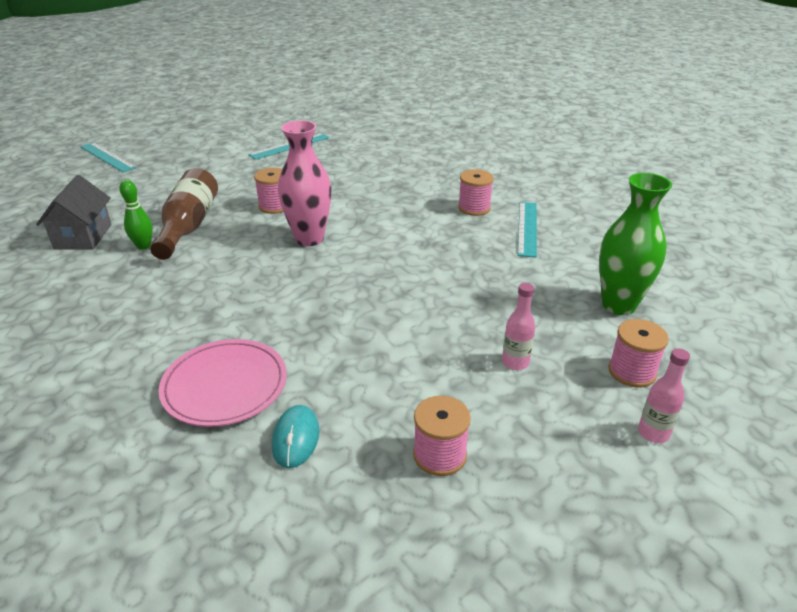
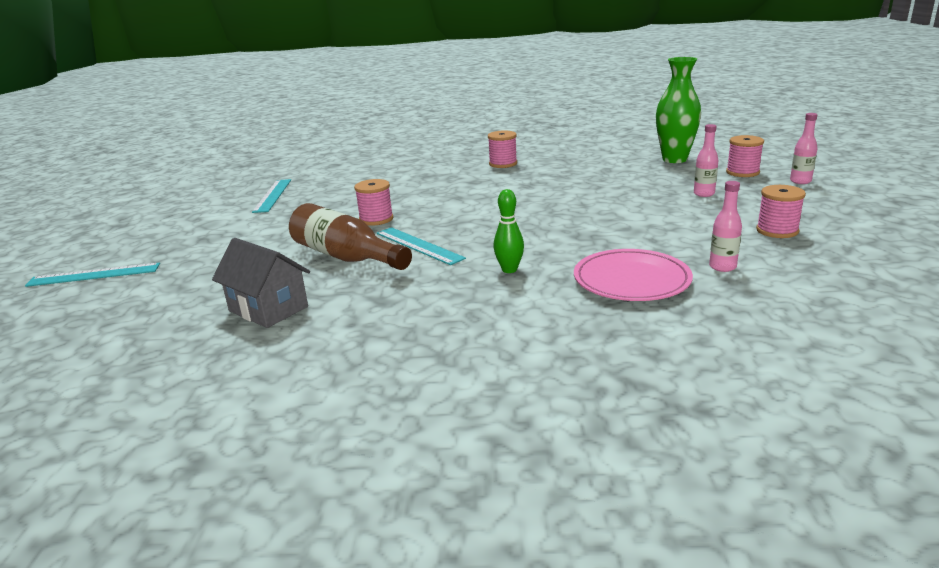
camera: 50 degrees left, 10 degrees down
(143, 246) = (347, 282): green bowling pin -> green bowling pin (509, 270)
(295, 438) = (722, 267): turquoise mouse -> pink bottle
(309, 238) = (456, 217): pink vase -> none
(527, 228) = (554, 158): turquoise ruler -> turquoise ruler (418, 245)

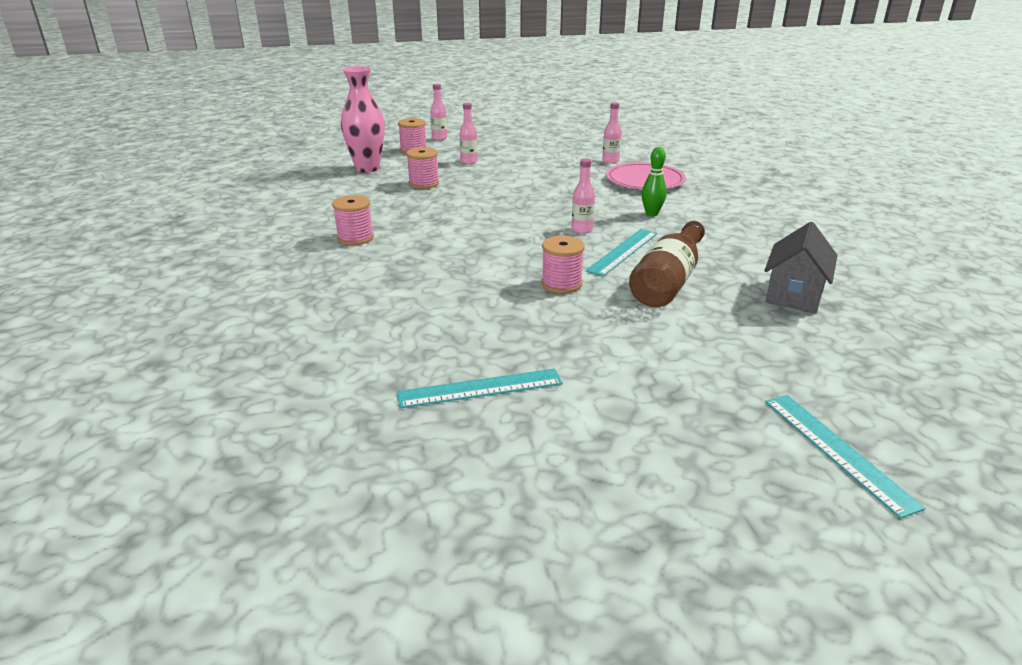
camera: 105 degrees left, 5 degrees up
(479, 233) = (582, 230): none -> pink bottle
(674, 159) = (367, 168): green vase -> pink vase
(777, 231) = (543, 148): pink spool -> pink spool (424, 183)

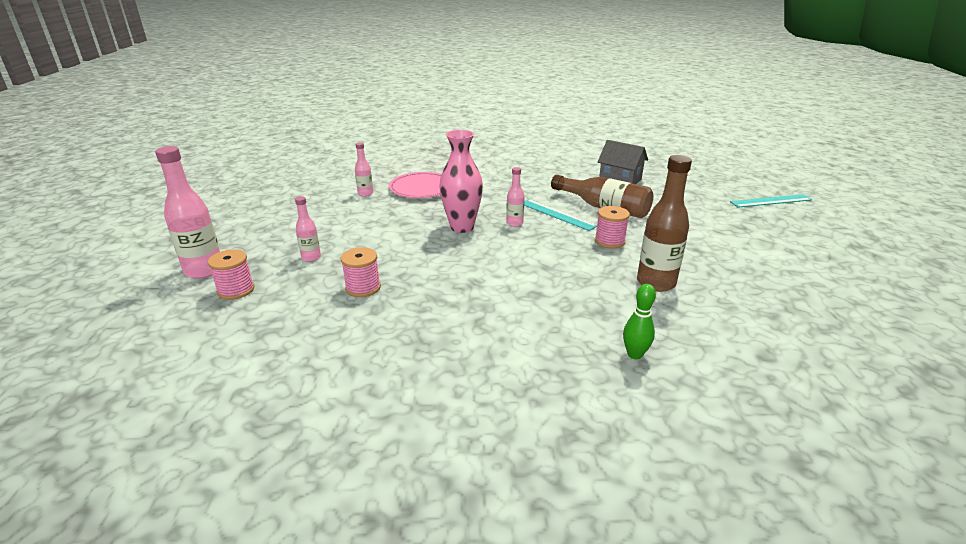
camera: 80 degrees left, 0 degrees up
(355, 238) = (505, 334): pink spool -> none
(367, 168) = (279, 326): pink vase -> pink vase (462, 227)
(439, 138) = (204, 270): pink bottle -> pink bottle, size x1.87
(461, 310) = (656, 283): none -> brown bottle
(480, 388) = (761, 283): turquoise ruler -> none
(651, 213) = (490, 196): green bowling pin -> green bowling pin (634, 354)

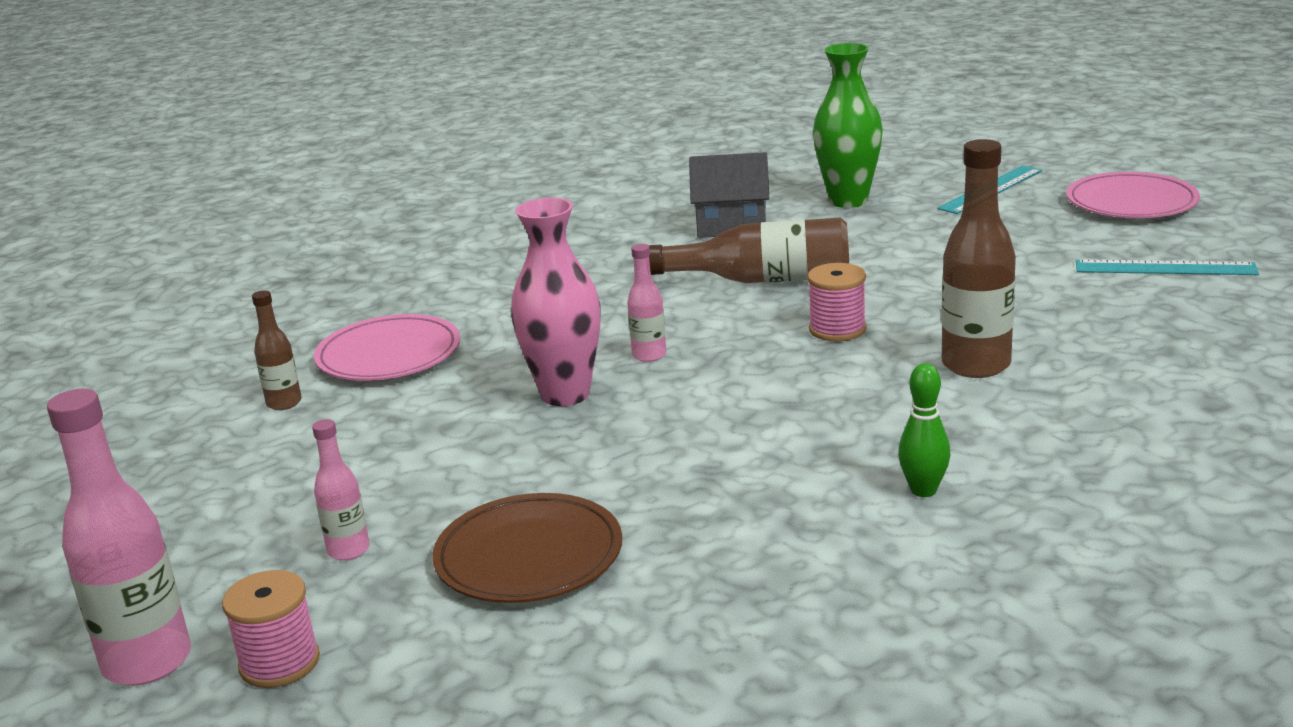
camera: 30 degrees left, 5 degrees down
(363, 288) = (529, 556): pink spool -> brown plate
(365, 194) = (284, 403): pink bottle -> brown bottle
(557, 214) = (701, 316): turquoise ruler -> turquoise ruler (1165, 268)
(634, 354) = (1062, 470): green bowling pin -> green bowling pin (923, 490)
(689, 185) = (848, 201): none -> green vase
(846, 231) = (1131, 202): none -> pink plate

